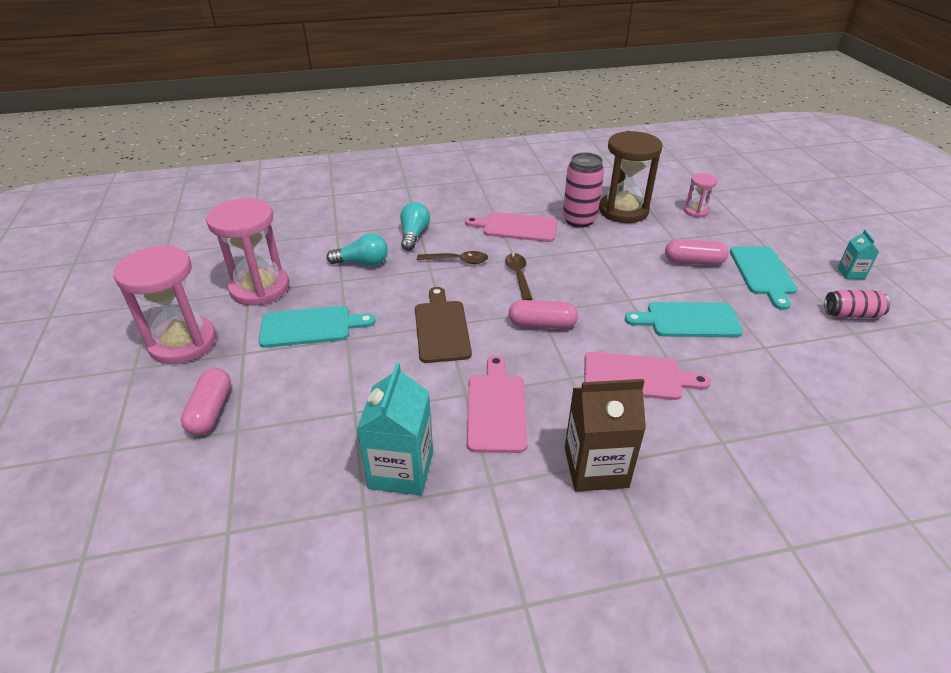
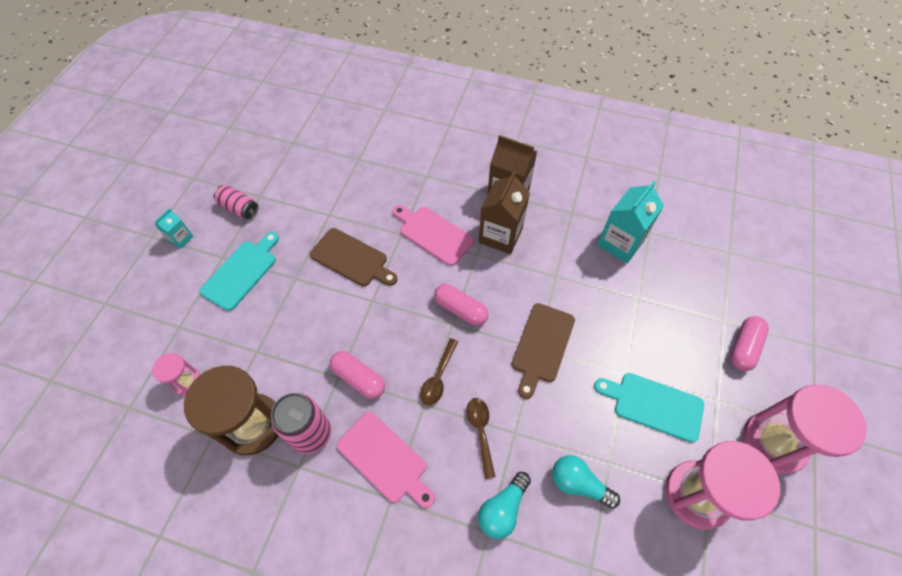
camera: 150 degrees left, 20 degrees up
(457, 261) = (480, 432): brown spoon -> brown spoon turned 45 degrees clockwise
(496, 408) = (541, 255): pink cutting board -> none
(561, 409) = (500, 235): none -> brown carton
(688, 320) = (351, 259): turquoise cutting board -> brown cutting board
(693, 262) = (276, 313): pink capsule -> pink capsule (359, 378)

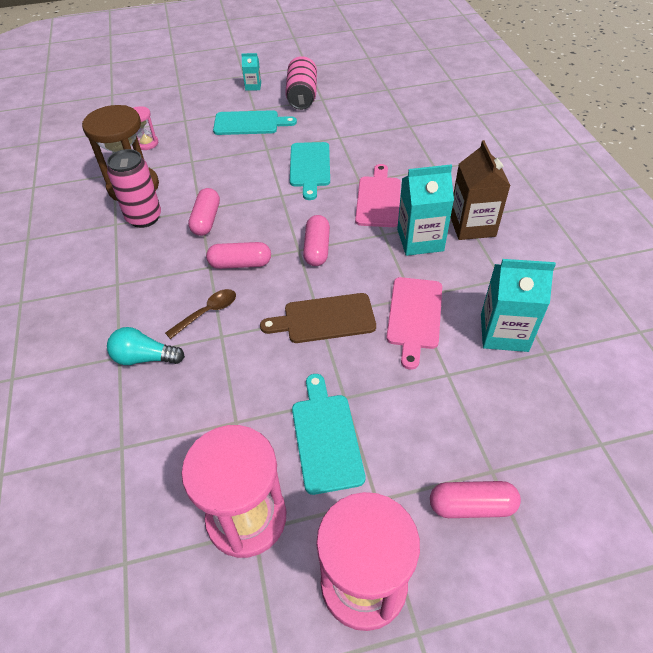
camera: 60 degrees right, 10 degrees down
(239, 208) = (302, 96): pink can -> pink can, size x1.54
(351, 259) = (310, 167): brown cutting board -> turquoise cutting board
(385, 459) = (147, 265): pink cutting board -> pink cutting board (414, 316)
(438, 377) = (240, 264): brown spoon -> pink capsule
(500, 235) = (420, 240): brown carton -> turquoise carton
(578, 483) = (199, 405): turquoise light bulb -> none

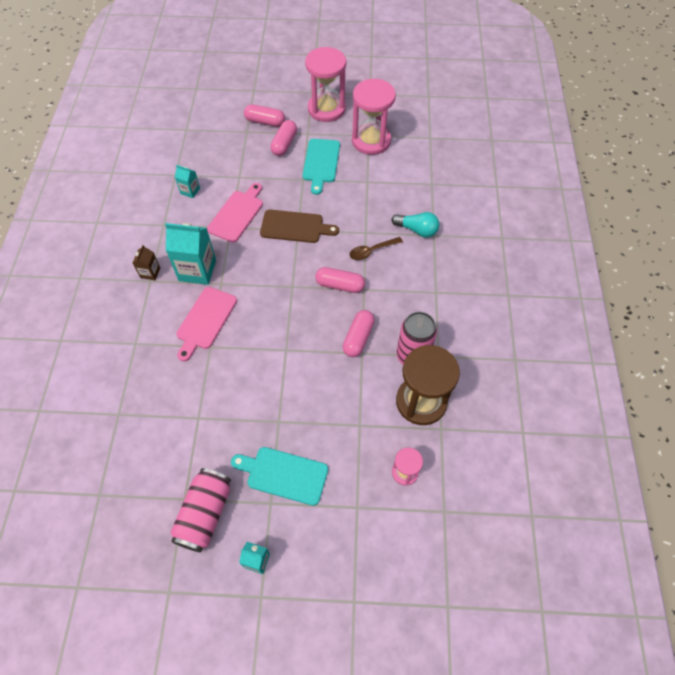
camera: 165 degrees left, 10 degrees up
(310, 167) = (246, 380): turquoise cutting board -> none
(317, 249) = (278, 283): pink capsule -> pink capsule (284, 144)
(472, 225) = (150, 273): brown carton -> brown carton, size x0.51
(504, 332) = (190, 191): turquoise carton -> turquoise carton, size x0.51

